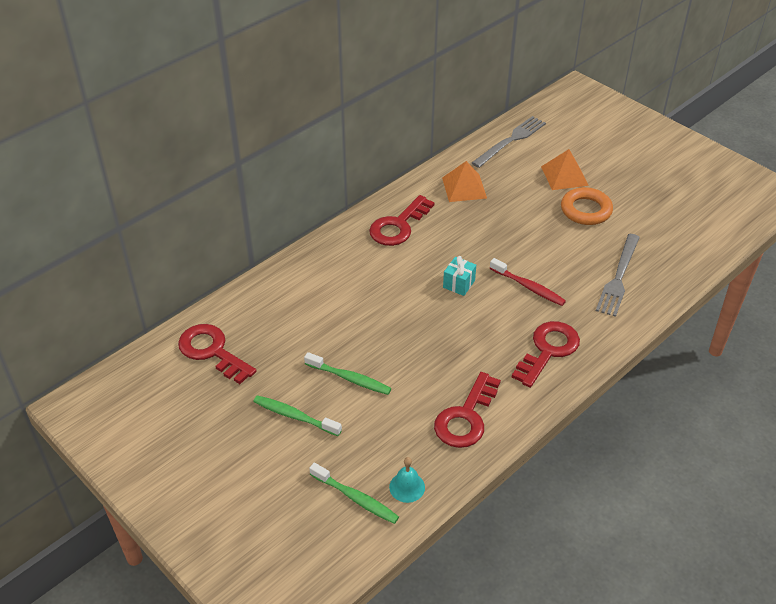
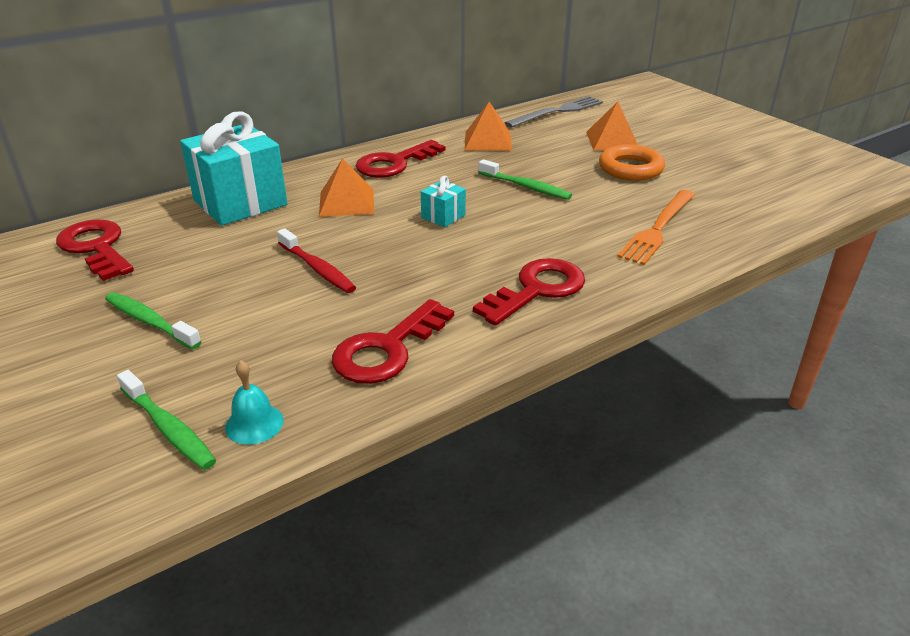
camera: 10 degrees right, 10 degrees down
(296, 288) = (240, 203): none -> turquoise gift
(350, 378) = (250, 291): green toothbrush -> green toothbrush (526, 187)
(379, 277) = (347, 202): none -> orange pyramid
(528, 287) = (533, 227): red toothbrush -> red toothbrush (317, 269)
(618, 277) = (658, 228): grey fork -> orange fork

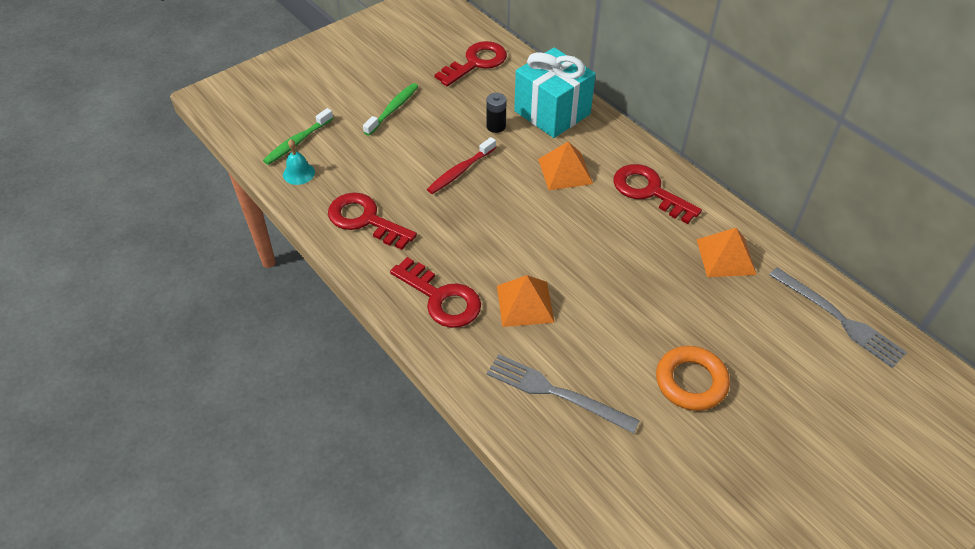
camera: 85 degrees right, 15 degrees up
(243, 240) = (496, 126): none -> black battery
(443, 216) = (551, 233): turquoise gift -> none
(526, 187) = (623, 290): green toothbrush -> none
(612, 140) = (766, 370): orange pyramid -> orange pyramid (525, 303)
(658, 228) = (556, 392): orange fork -> grey fork

